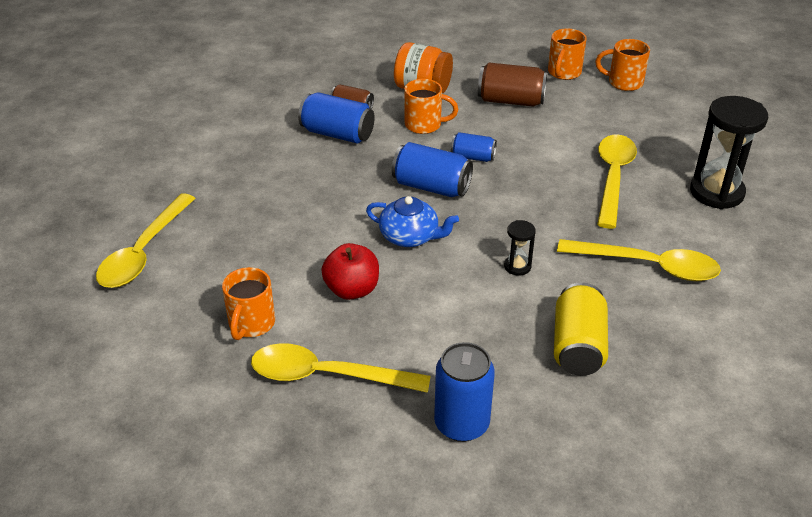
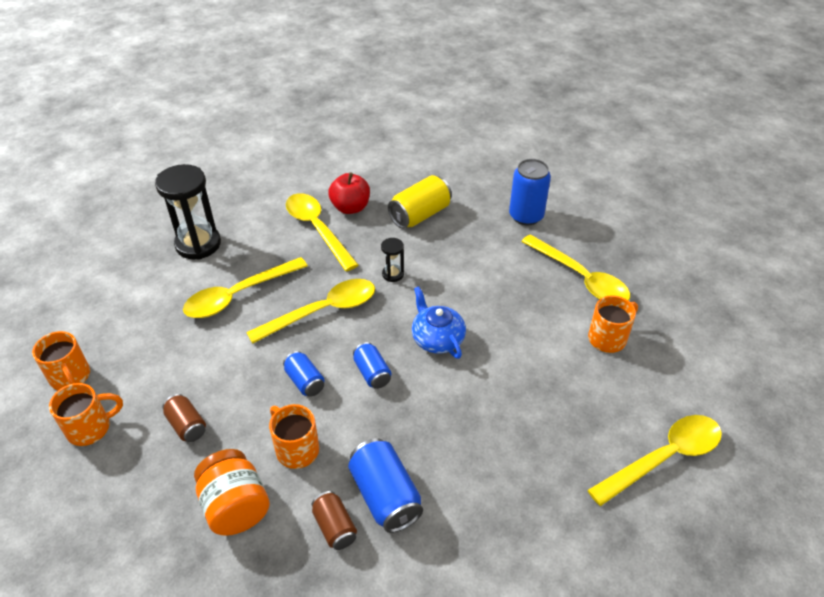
camera: 140 degrees left, 5 degrees up
(352, 289) = (518, 322): red apple -> red apple (350, 207)
(431, 187) = (372, 373): blue can -> blue can, size x0.60
(511, 101) = (187, 425): brown can -> brown can, size x0.60
(530, 204) = (323, 311): none -> yellow spoon

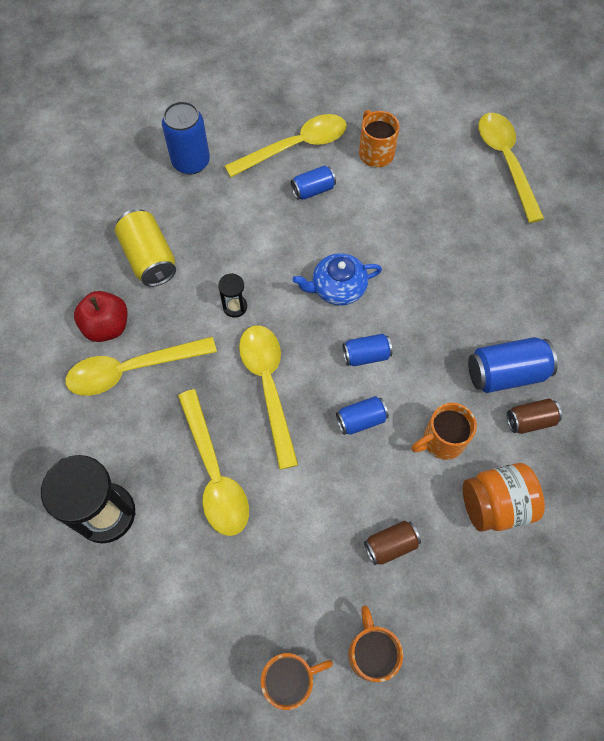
camera: 75 degrees left, 20 degrees up
(538, 300) = (313, 190): none -> blue can

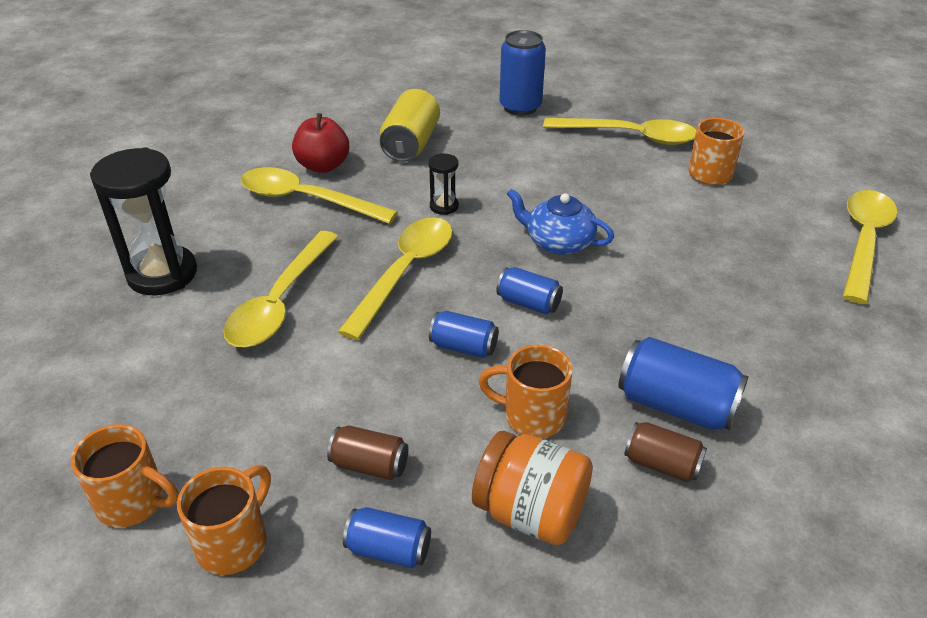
camera: 40 degrees right, 25 degrees down
(313, 190) = (614, 169): blue can -> blue can (388, 550)

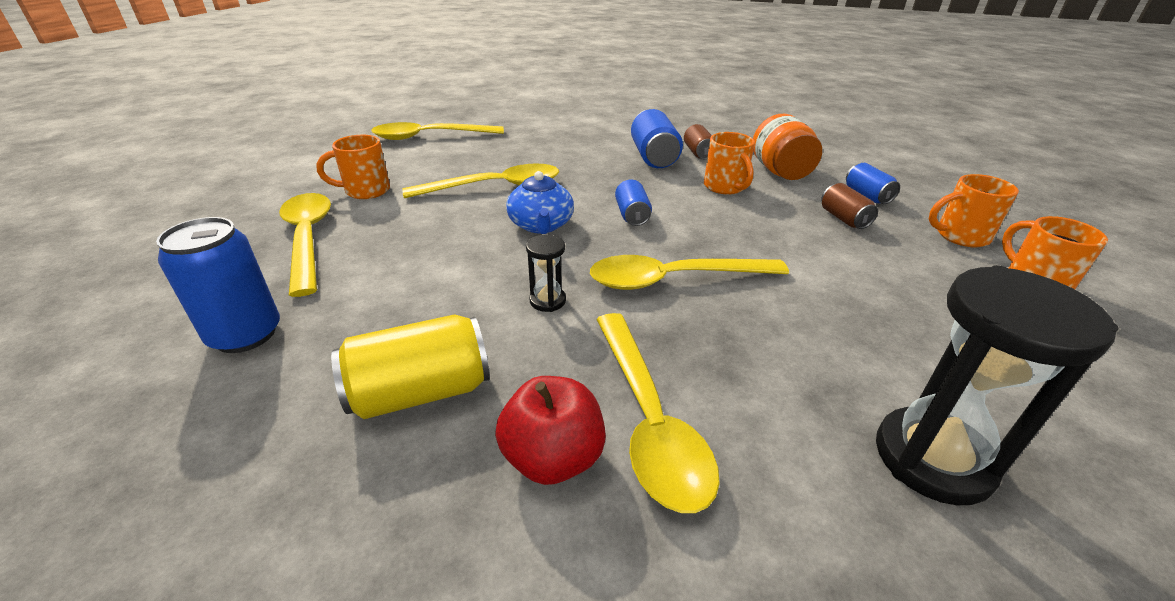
camera: 125 degrees left, 5 degrees down
(280, 302) = (810, 330): yellow spoon -> yellow spoon (496, 187)
(463, 347) = (710, 223): blue can -> none

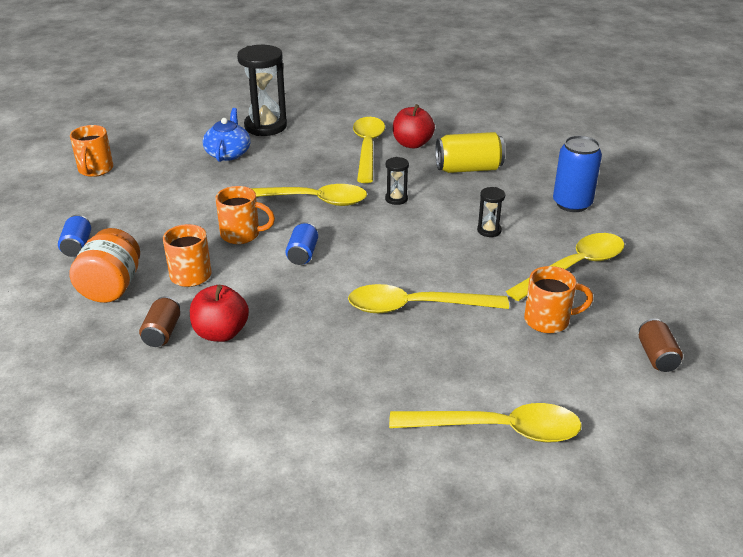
camera: 165 degrees left, 0 degrees up
(308, 238) = (574, 267): yellow spoon -> yellow spoon turned 120 degrees counterclockwise
(405, 269) = (489, 230): none -> black hourglass
(541, 225) = (383, 254): blue teapot -> blue teapot (228, 153)
(653, 157) = (221, 333): blue can -> red apple
(844, 219) = (135, 227): brown can -> brown can (656, 356)
(960, 236) = (75, 202): orange mug -> orange mug (242, 235)

